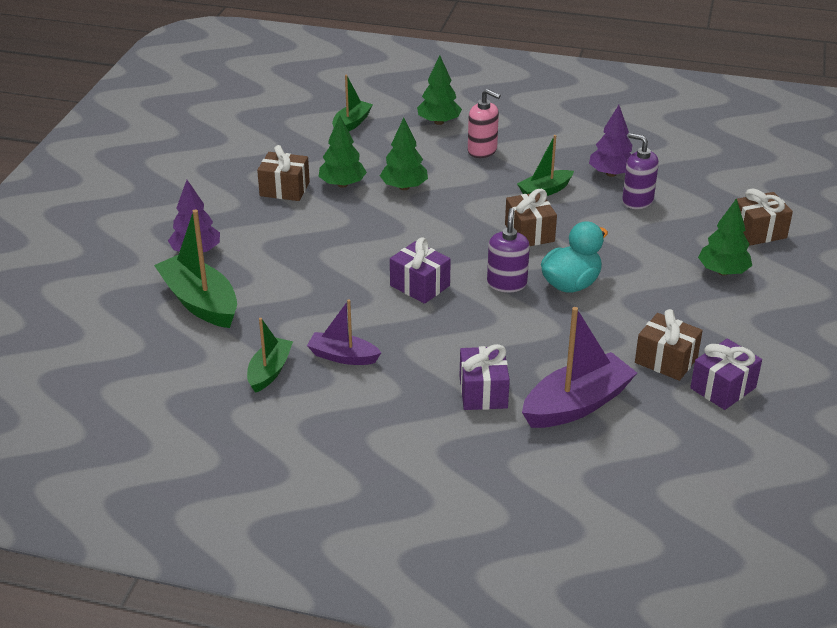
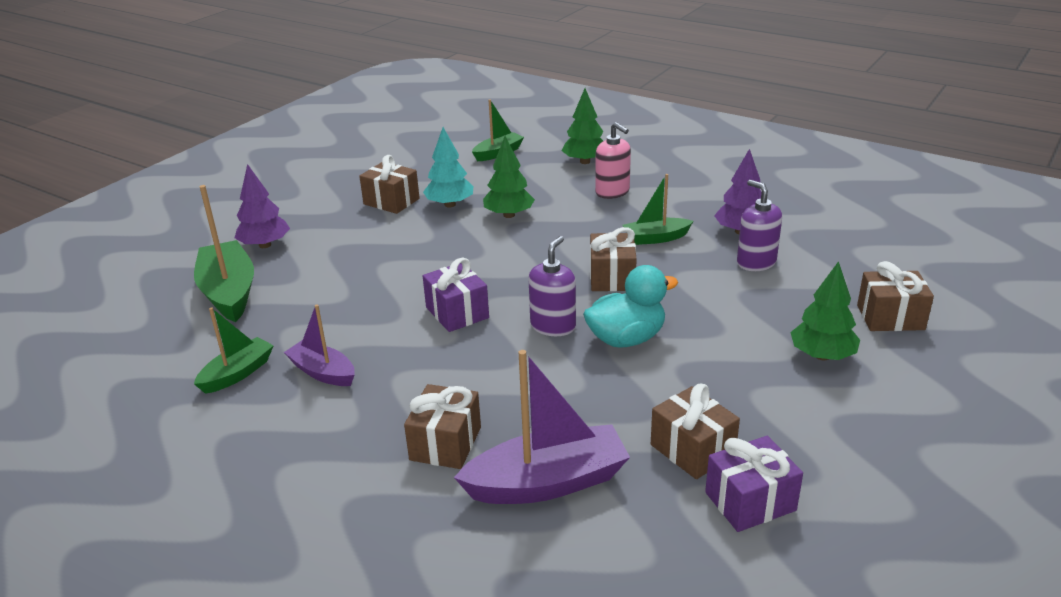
camera: 20 degrees right, 5 degrees down
(342, 184) = (450, 204): green tree -> turquoise tree
(483, 392) = (445, 443): purple gift -> brown gift

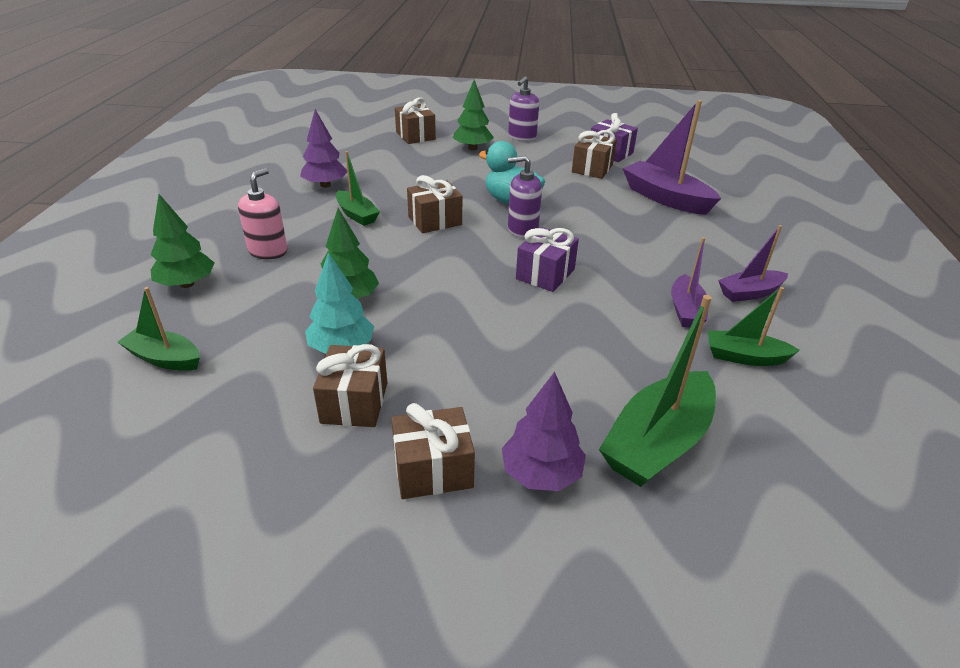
camera: 120 degrees left, 5 degrees up
(298, 432) = (749, 293): none -> purple boat
(445, 443) = (681, 235): brown gift -> brown gift (433, 469)
(756, 262) = (373, 175): purple soap dispenser -> purple soap dispenser (522, 137)

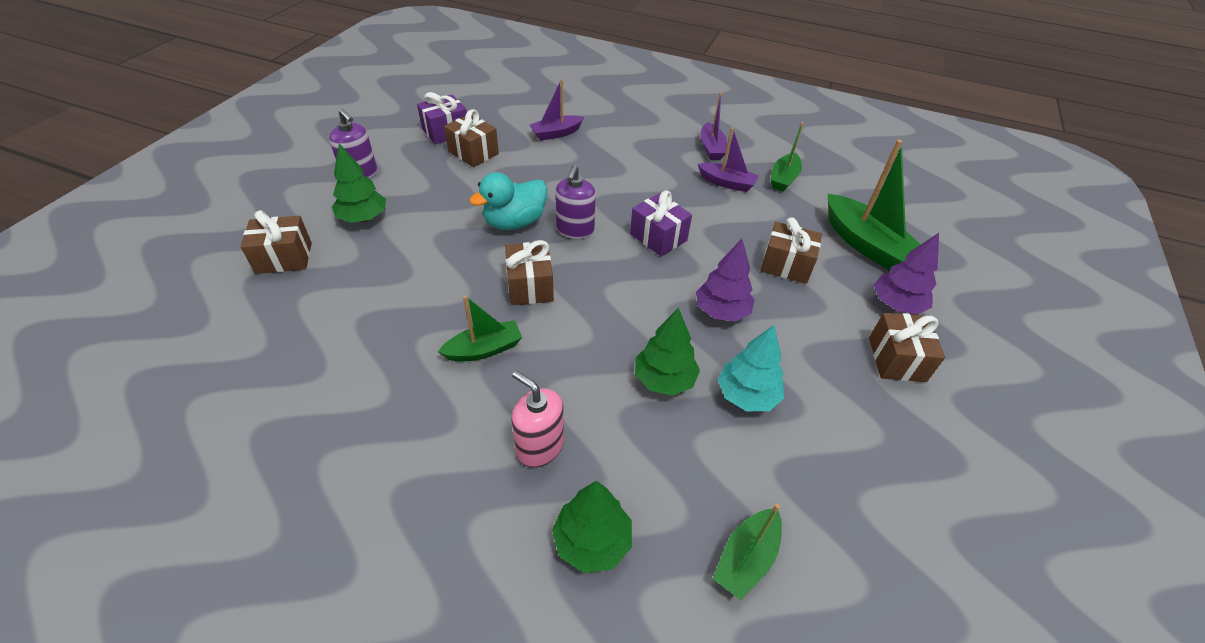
camera: 75 degrees left, 10 degrees up
(325, 185) = (381, 370): purple tree -> purple tree (721, 311)
(354, 402) = (823, 396): brown gift -> brown gift (786, 265)
(665, 198) = (556, 133): purple boat -> purple boat, size x0.59

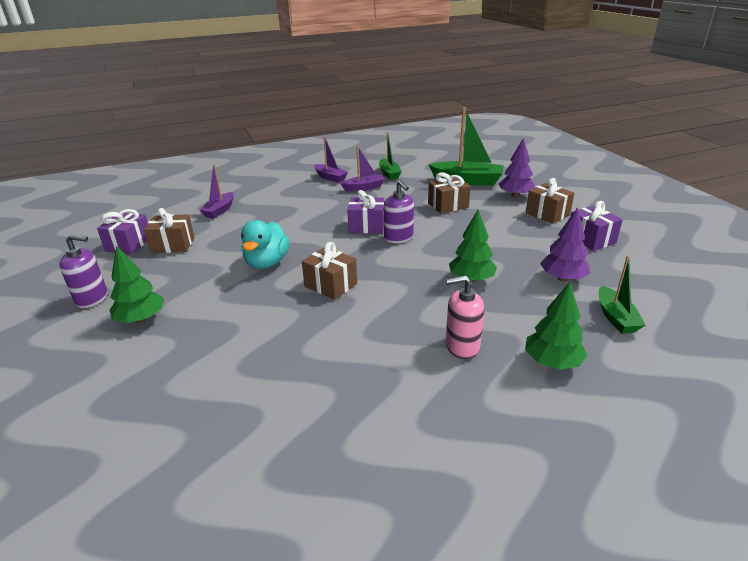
camera: 40 degrees left, 15 degrees down
(284, 258) = (106, 377): brown gift -> none
(484, 349) = (355, 328): green boat -> none
(575, 230) = (313, 247): purple soap dispenser -> purple soap dispenser (398, 237)
(721, 311) = (450, 238): purple tree -> purple tree (562, 278)
(746, 395) = (516, 262): turquoise tree -> none
(896, 437) = (591, 239): none -> purple gift

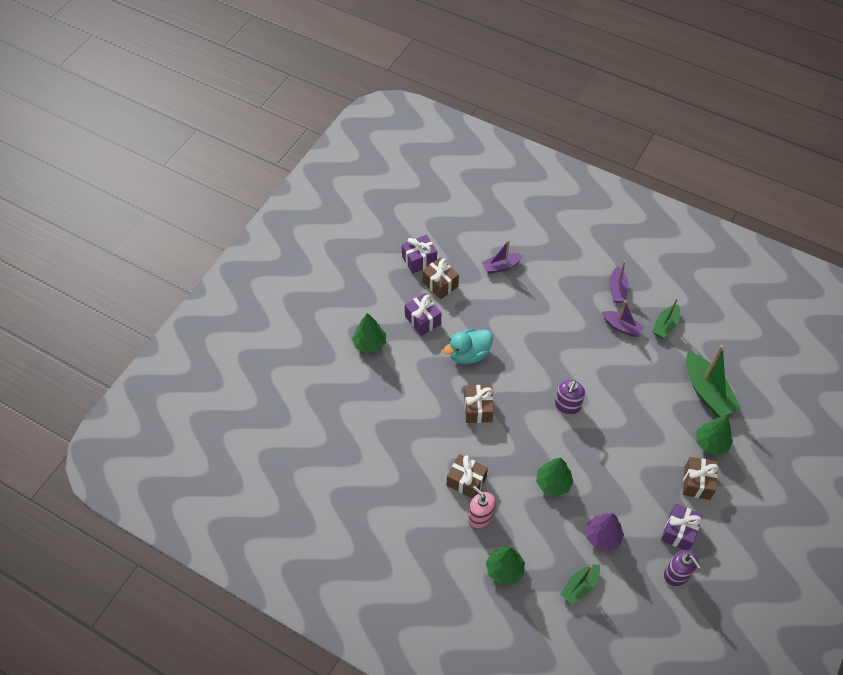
camera: 50 degrees right, 25 degrees up
(92, 298) = (363, 301): purple soap dispenser -> purple soap dispenser (676, 574)
(367, 226) = (564, 375): purple gift -> purple gift (422, 320)
(448, 205) = (646, 405): brown gift -> brown gift (466, 481)
(515, 195) = (711, 443): purple tree -> green tree

